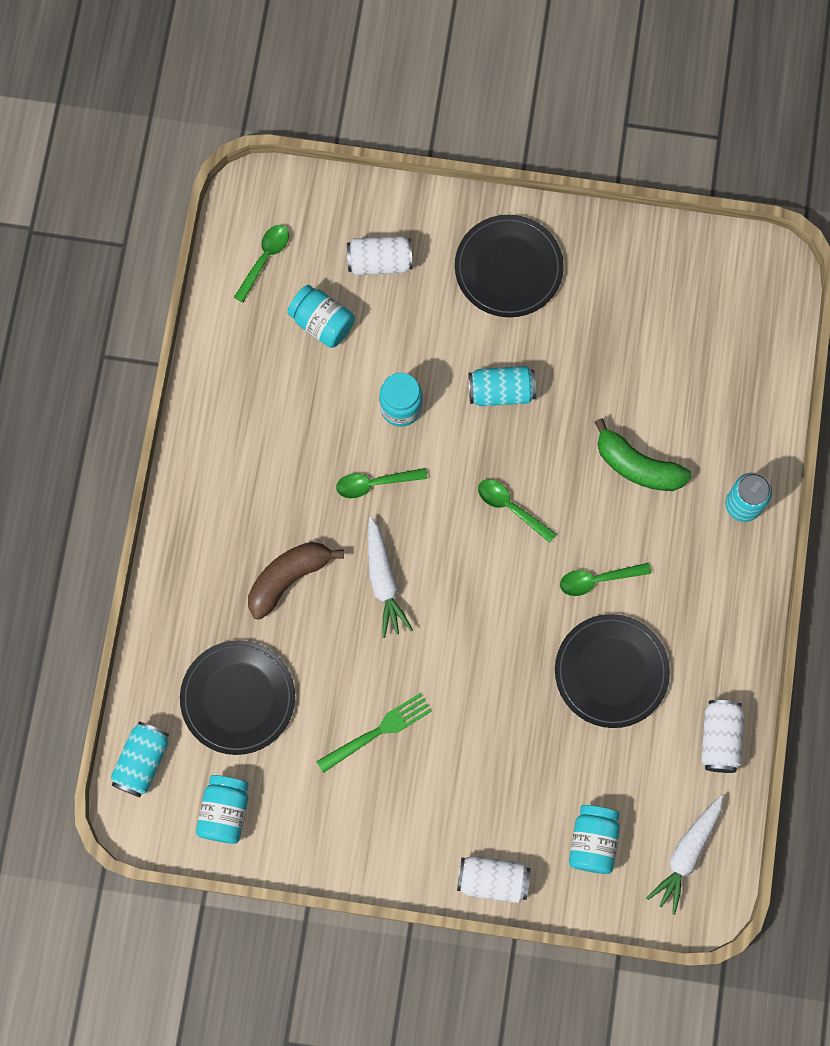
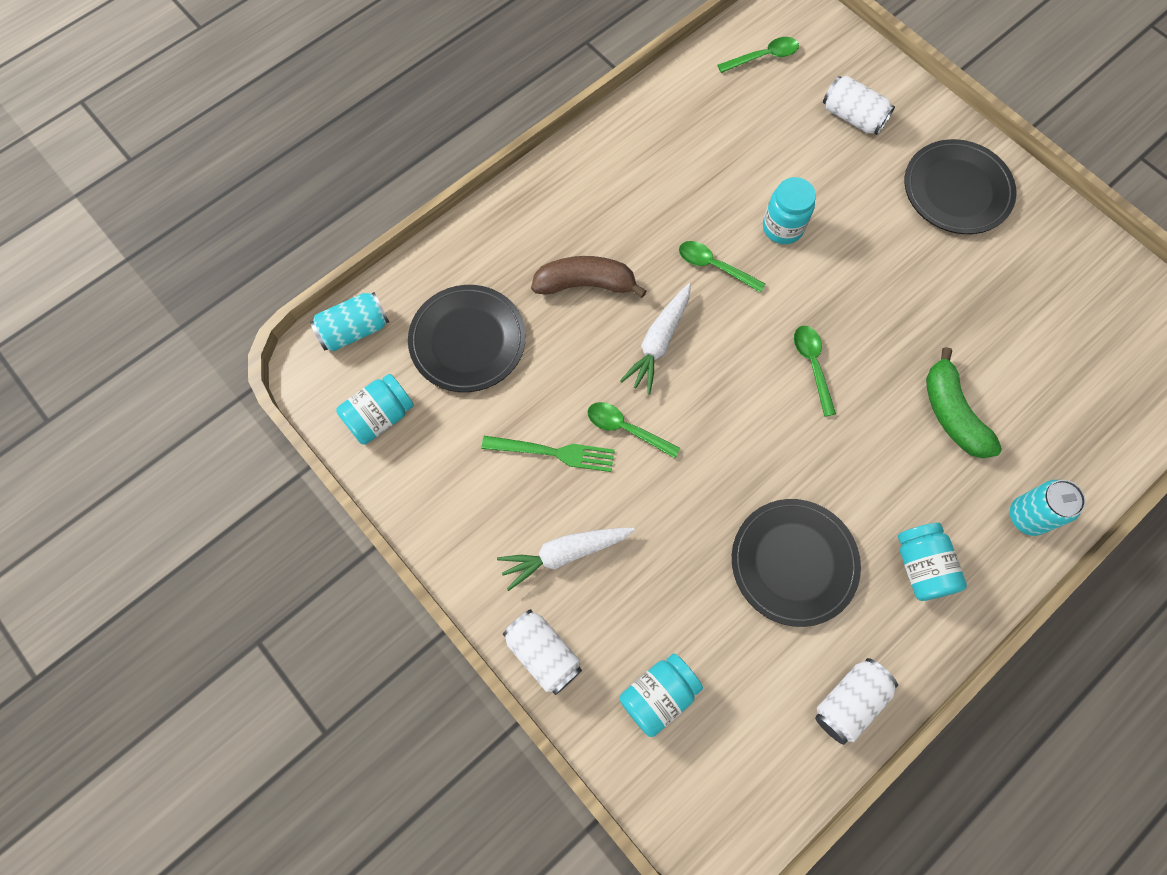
camera: 40 degrees right, 5 degrees down
(322, 323) = (770, 127): turquoise jar -> turquoise jar (921, 566)
(501, 391) = (876, 273): turquoise can -> none
(597, 580) = (842, 478): green spoon -> green spoon (626, 429)
(686, 854) = (735, 781): white carrot -> white carrot (564, 554)

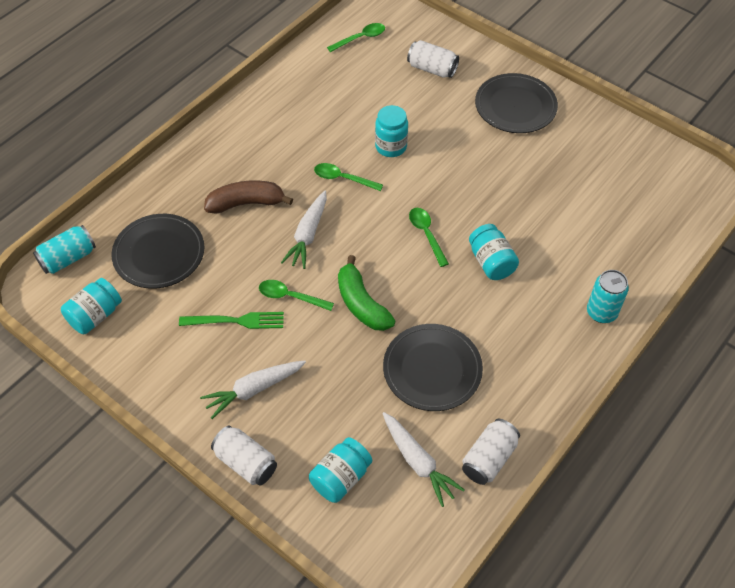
camera: 10 degrees left, 15 degrees down
(758, 690) = (418, 462): none -> white carrot
(921, 566) = (529, 357): turquoise jar -> turquoise jar (491, 262)
(951, 413) = (535, 252): green banana -> green banana (361, 303)

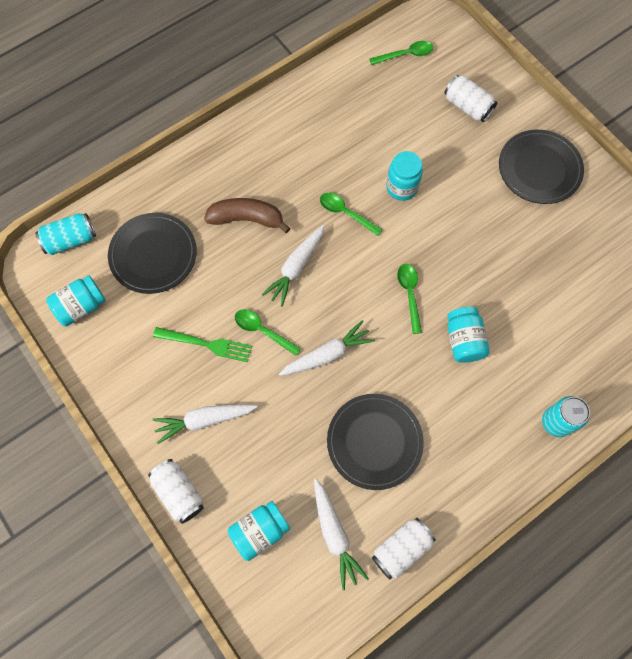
camera: 15 degrees right, 15 degrees up
(361, 303) = (327, 354): green banana -> white carrot

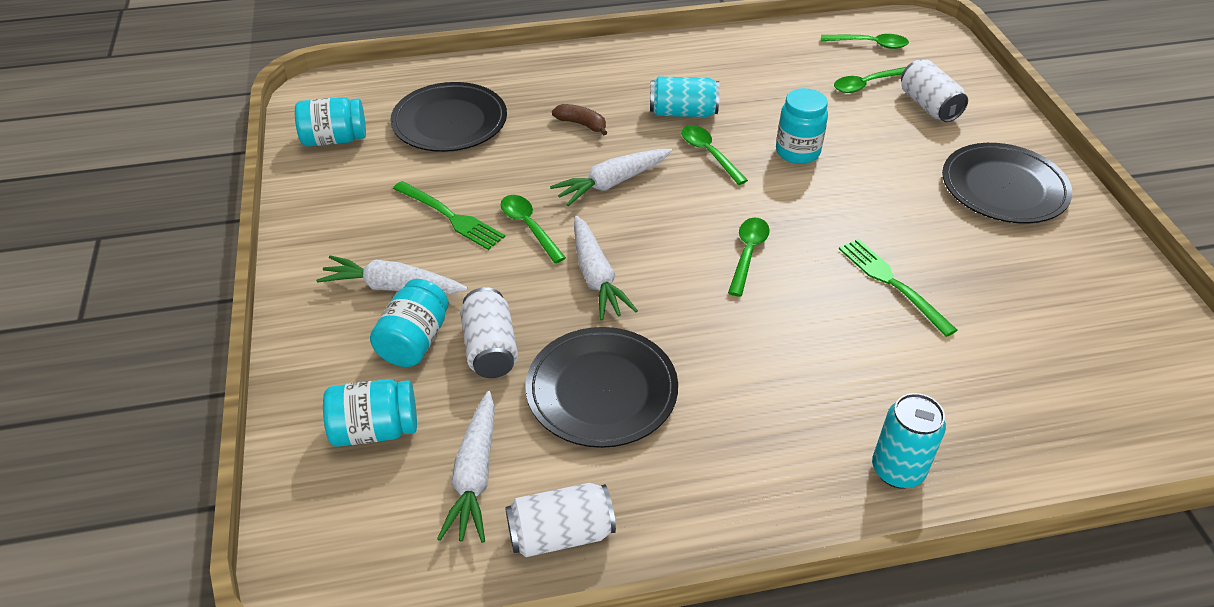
camera: 25 degrees right, 25 degrees down
(70, 240) = (369, 84): turquoise can -> turquoise can (683, 112)
(179, 493) = (304, 347): white can -> white can (490, 348)
(247, 219) = (581, 124): brown banana -> brown banana, size x0.57
(327, 354) = (596, 277): white carrot -> white carrot turned 75 degrees clockwise
(419, 100) = (866, 84): none -> green spoon
(463, 340) = (799, 325): turquoise jar -> turquoise jar (414, 341)
(503, 282) = (891, 283): none -> green fork

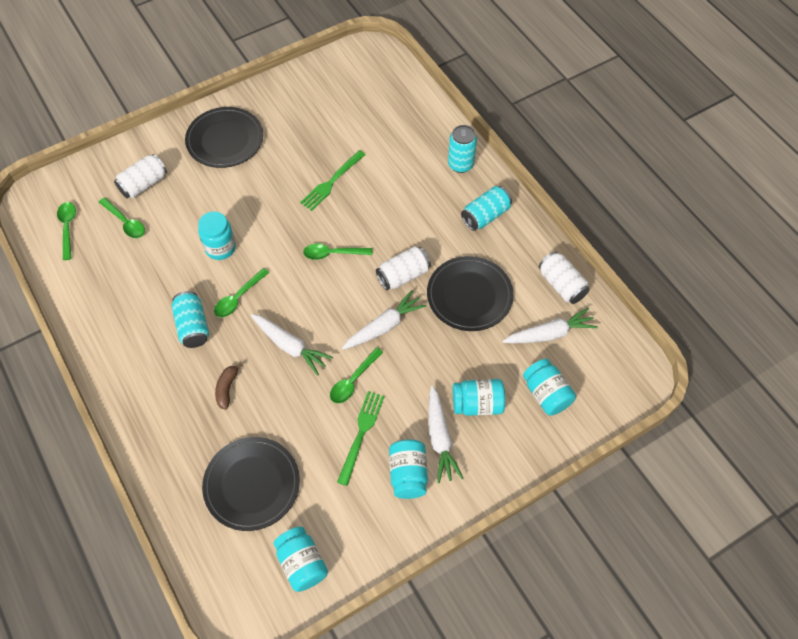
camera: 110 degrees left, 15 degrees up
(367, 244) = (408, 474): none -> turquoise jar
(490, 348) = (465, 361): white can -> white can (403, 275)
(760, 469) = (485, 216): none -> turquoise can

